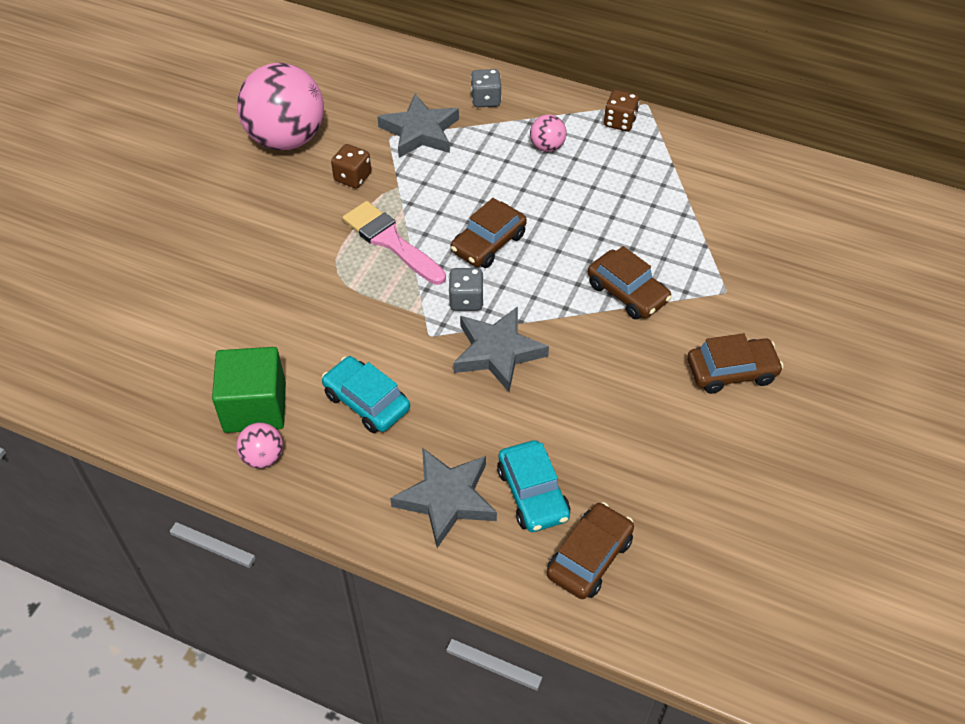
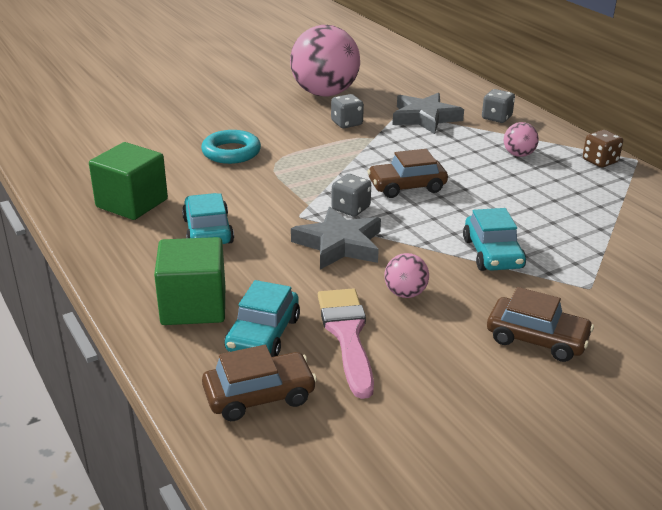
camera: 35 degrees right, 20 degrees down
(263, 457) = (102, 229): pink ball -> pink ball (405, 293)
(279, 280) = (231, 152): none -> turquoise ring
(352, 177) = (346, 123): brown dice -> grey dice
(391, 241) = (333, 161): pink brush -> pink brush (347, 335)
(446, 499) = (193, 306): grey star -> green cube
(627, 292) = (492, 254): brown car -> turquoise car

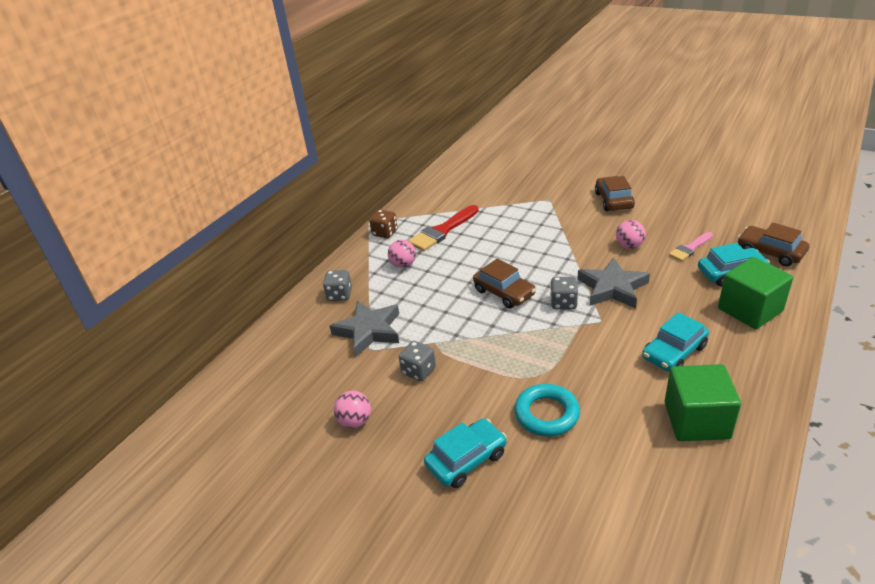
camera: 115 degrees left, 5 degrees up
(324, 93) = (355, 421): pink ball -> pink ball, size x0.43
(347, 335) = (690, 248): pink brush -> pink brush, size x0.60
(492, 254) = (552, 234): turquoise car -> turquoise car (466, 460)
(572, 192) = (442, 231): none -> red brush

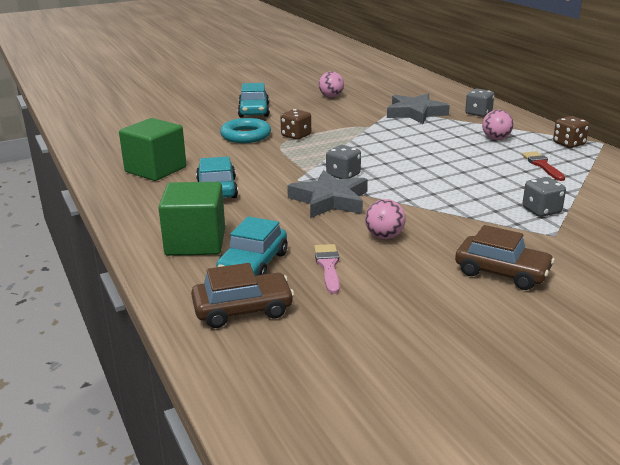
camera: 120 degrees right, 10 degrees down
(418, 371) = (347, 116): grey dice -> grey dice (541, 210)
(442, 231) = (542, 165): red brush -> red brush, size x0.60
(504, 293) = (394, 160): brown car -> none
(509, 376) = (296, 136): none -> brown dice

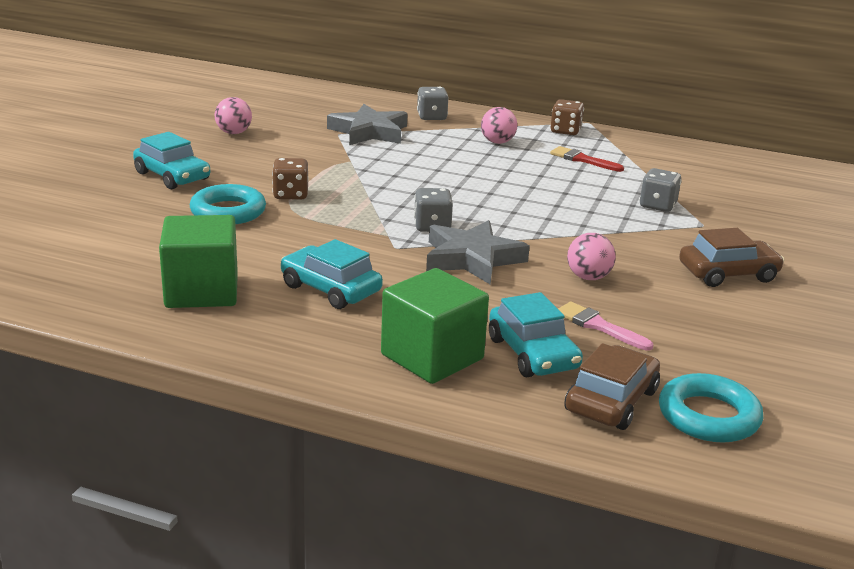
camera: 45 degrees left, 0 degrees up
(284, 348) = (708, 416): none -> turquoise ring

